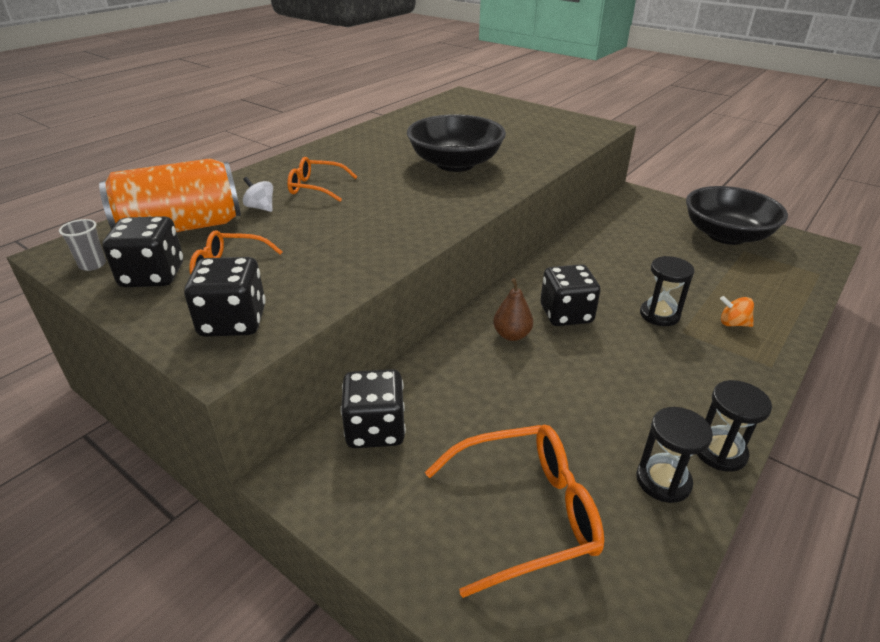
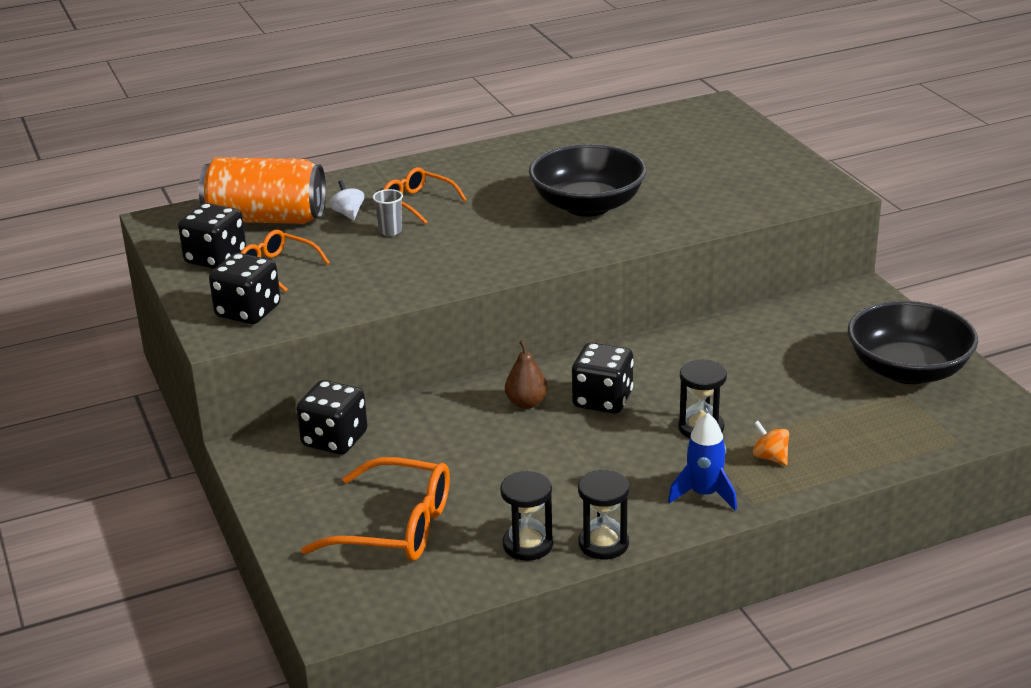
camera: 30 degrees right, 5 degrees down
(92, 265) = (177, 237): grey cup -> grey cup (390, 231)
(731, 371) = (704, 494): none -> blue rocket

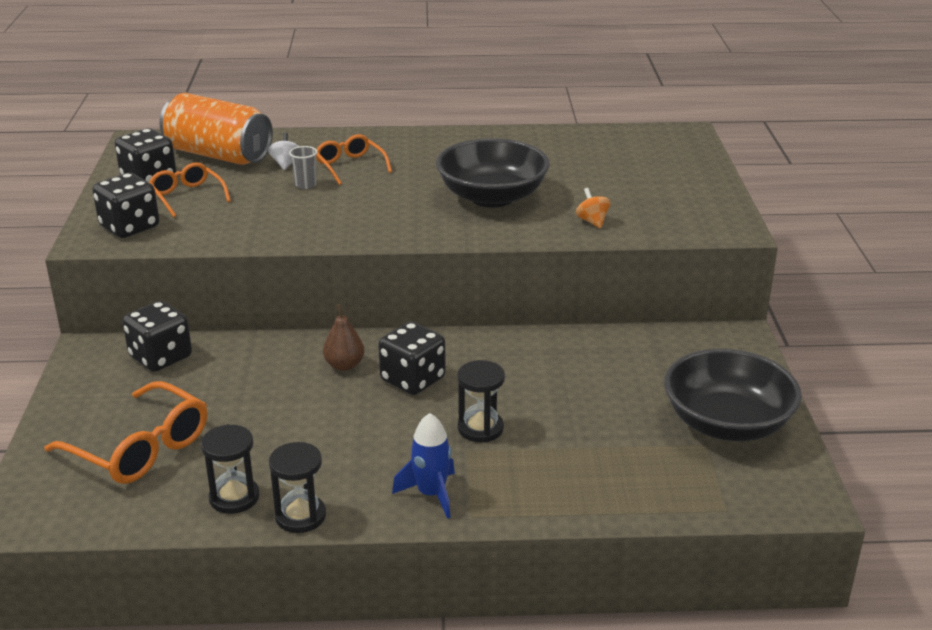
camera: 20 degrees right, 0 degrees up
(770, 457) = (522, 475): orange spinning top -> orange spinning top (592, 221)

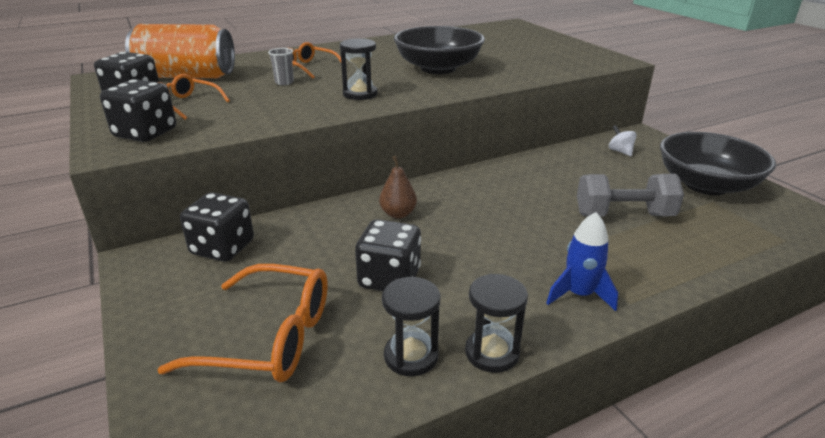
camera: 25 degrees left, 0 degrees up
(286, 164) = (253, 73): white spinning top -> white spinning top (620, 151)
(413, 379) = (463, 211): black dice -> black dice (389, 278)
(480, 428) = (555, 232): black hourglass -> black hourglass (360, 94)
(577, 431) = (623, 215): none -> grey dumbbell
(592, 221) = (525, 70): orange spinning top -> none

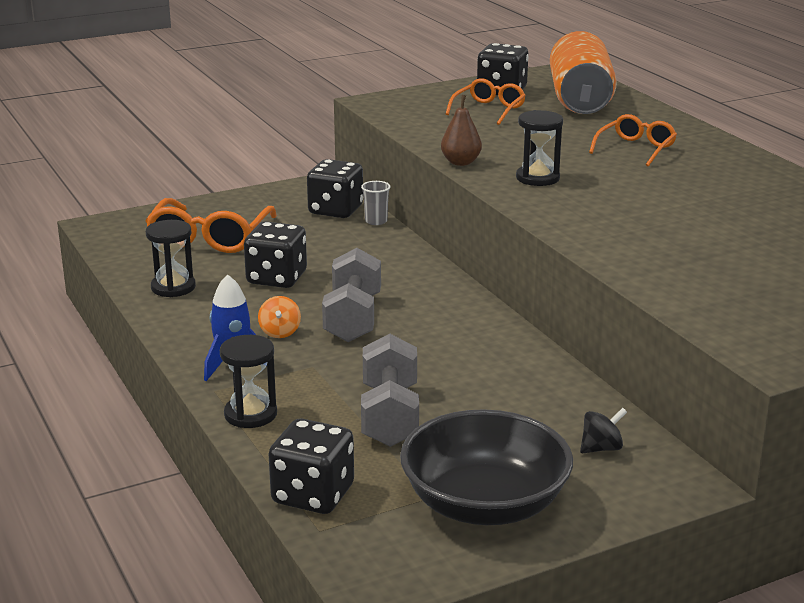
camera: 90 degrees right, 5 degrees down
(145, 133) = (412, 107): black dice -> black dice (313, 495)
(284, 82) = (571, 142): grey cup -> grey cup (376, 221)
(398, 214) = (395, 281): brown pear -> brown pear (461, 162)
(438, 68) = (662, 219): black bowl -> none
(473, 233) = (353, 318): none -> grey dumbbell
(492, 353) = (166, 318): black hourglass -> black hourglass (250, 414)
(507, 270) = (280, 332): none -> orange spinning top
(620, 151) = (601, 448): white spinning top -> black spinning top

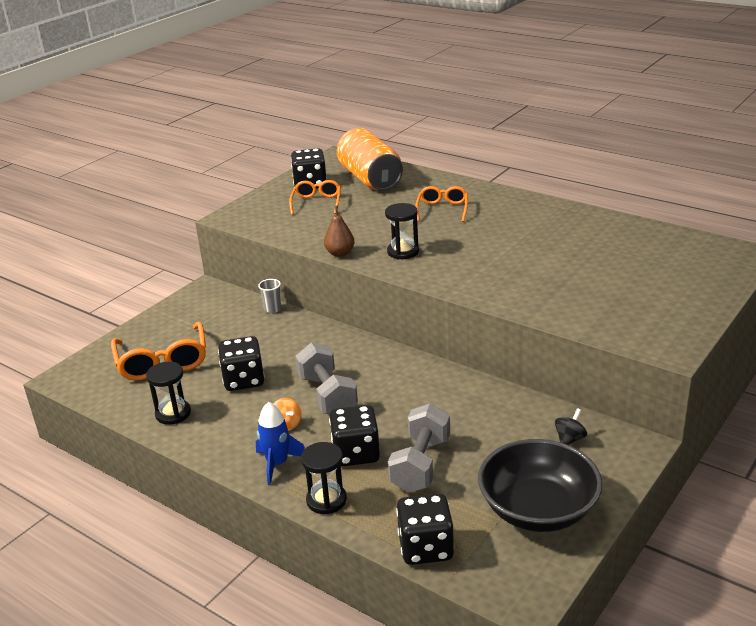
camera: 25 degrees left, 5 degrees up
(335, 210) = (235, 308): black dice -> black dice (356, 453)
(390, 416) = (421, 465): grey dumbbell -> grey dumbbell turned 45 degrees clockwise

